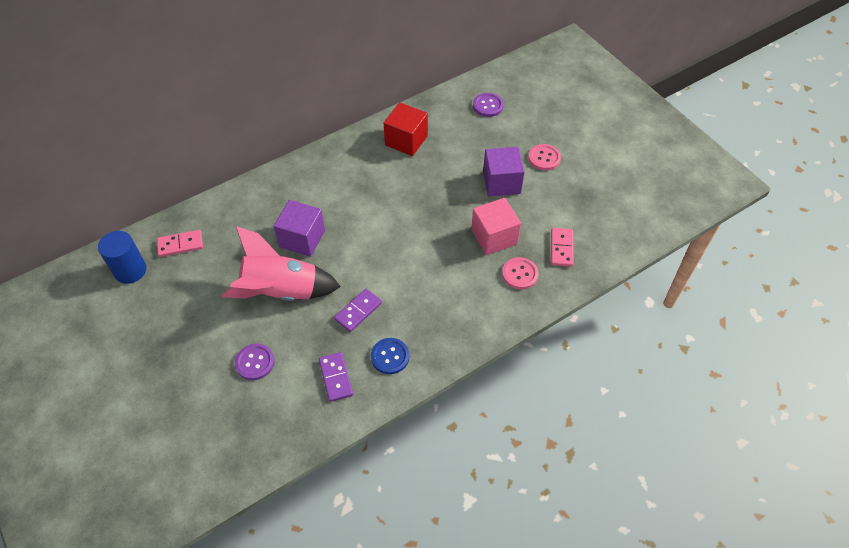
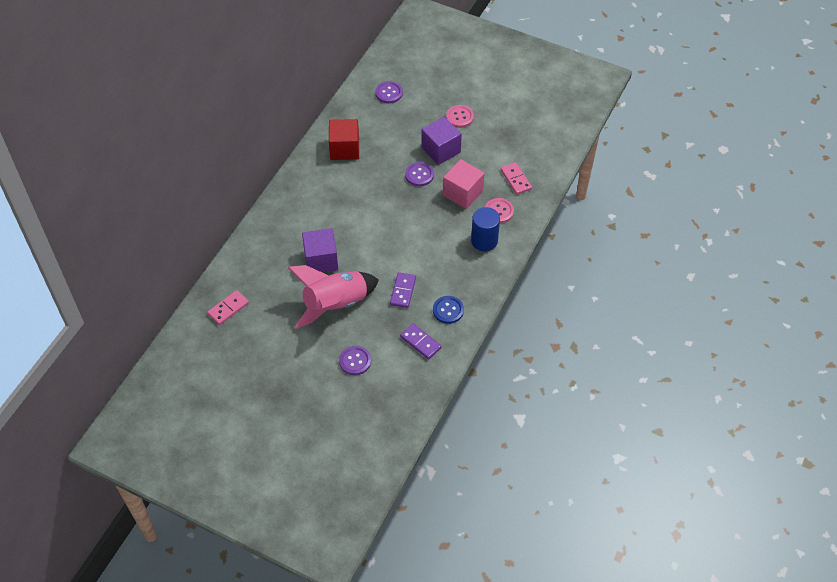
camera: 30 degrees left, 0 degrees up
(130, 270) = (204, 346): blue cylinder -> blue cylinder (484, 241)
(461, 198) = (419, 175): none -> purple button

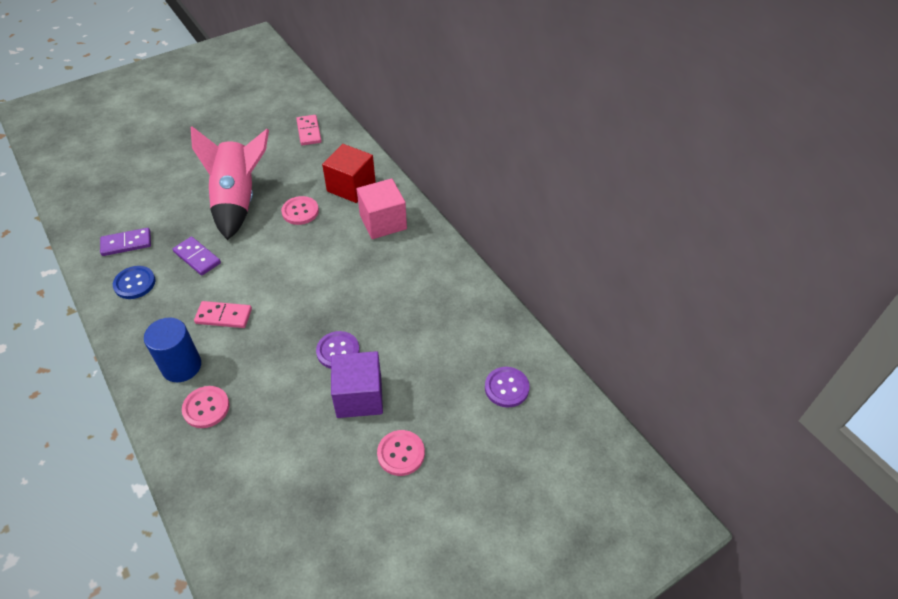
camera: 120 degrees right, 5 degrees down
(321, 260) = (300, 211): purple cube -> pink button
(344, 149) = (439, 296): red cube -> red cube (351, 187)
(355, 361) = (163, 189): purple button -> none
(463, 193) = (269, 383): pink cube -> pink cube (383, 222)
(516, 179) = (235, 460): pink domino -> pink domino (224, 316)

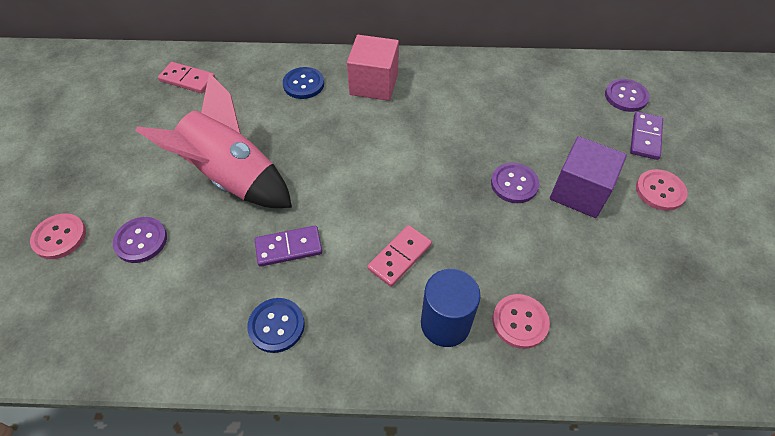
camera: 55 degrees left, 5 degrees up
(126, 243) = (198, 311): purple domino -> purple domino (645, 137)
(162, 191) = (141, 241): none -> purple button
(300, 211) = (301, 134): pink button -> pink button (59, 237)
(351, 187) = (303, 84): red cube -> blue button

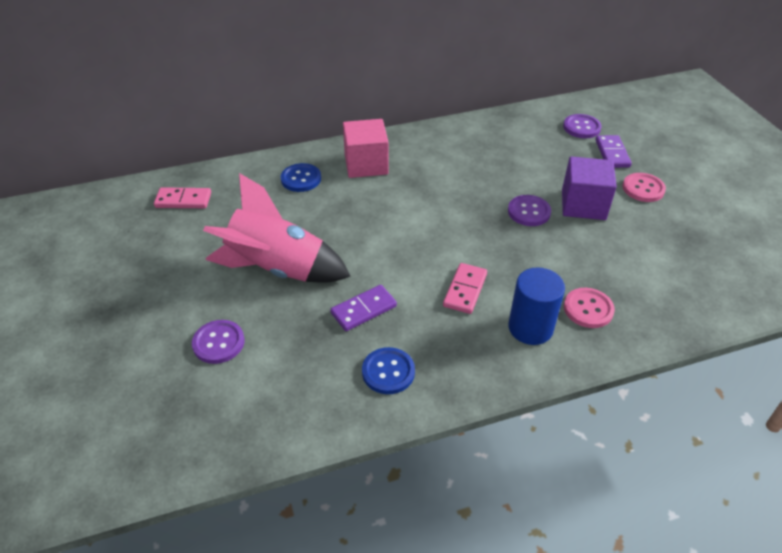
camera: 20 degrees left, 10 degrees down
(59, 237) = (132, 363): pink button -> none

